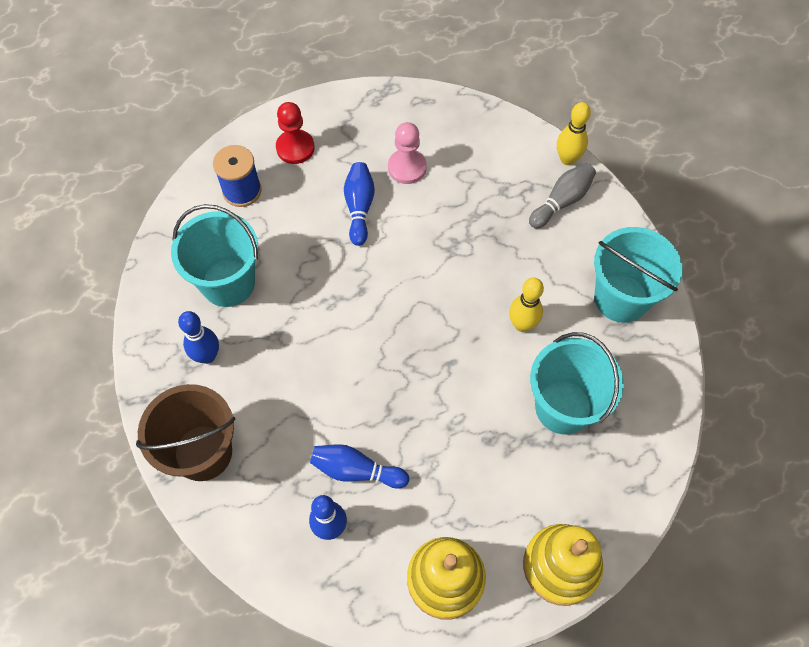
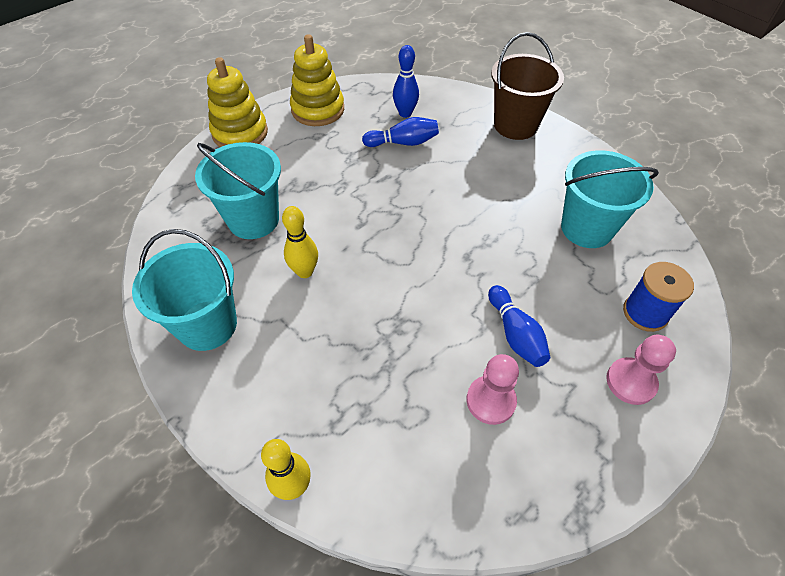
camera: 160 degrees right, 10 degrees down
(207, 356) = (559, 175): blue bowling pin -> none
(295, 148) = (631, 382): red pawn -> pink pawn
(562, 201) = (290, 418): grey bowling pin -> none

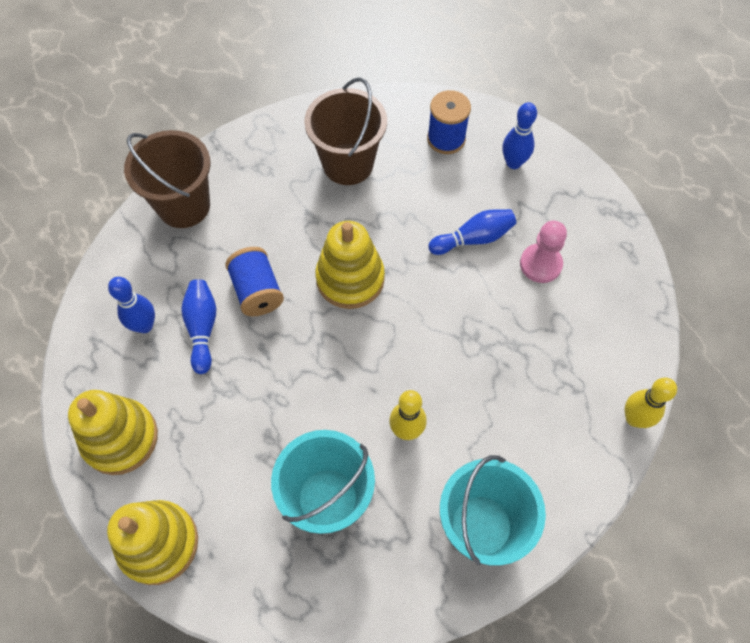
camera: 90 degrees left, 10 degrees up
(438, 171) = (257, 291): none -> blue spool
(456, 231) = (350, 279): none -> yellow stacking toy
(586, 228) = (348, 164): turquoise bucket -> brown bucket
(631, 382) = (513, 163): pink pawn -> blue bowling pin

